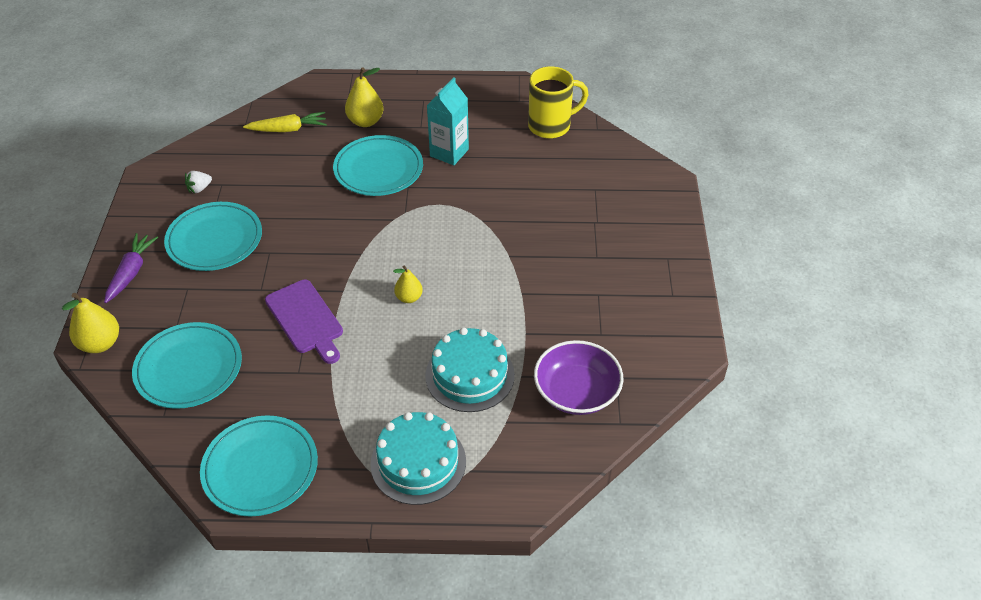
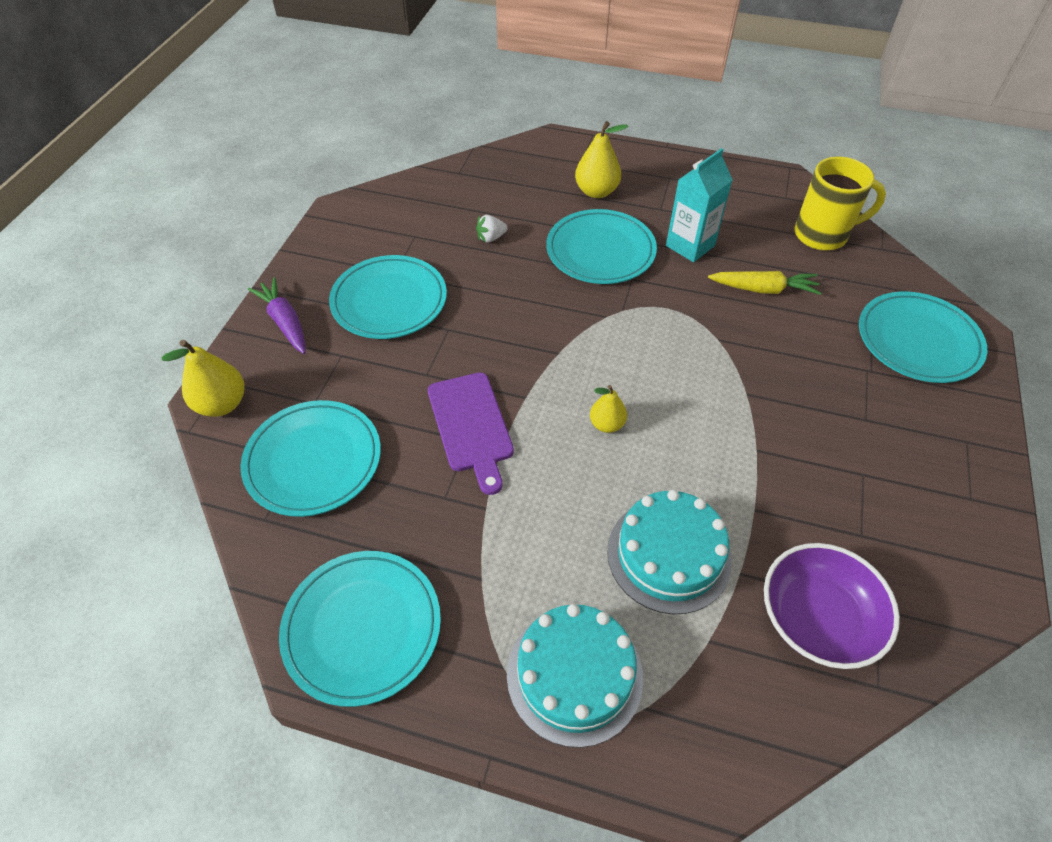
camera: 15 degrees right, 5 degrees up
(131, 272) = (285, 322): purple carrot -> purple carrot turned 60 degrees counterclockwise
(199, 189) = (389, 237): white strawberry -> white strawberry (491, 238)
(288, 129) = (506, 186): yellow carrot -> yellow carrot (764, 289)
(629, 194) = (918, 341): none -> turquoise plate

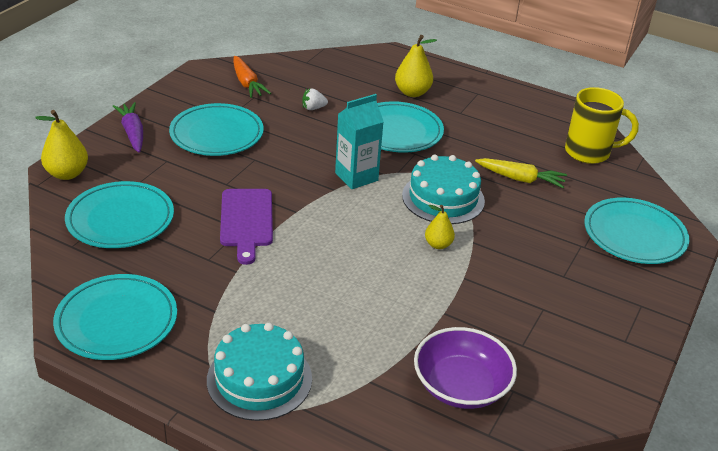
camera: 10 degrees right, 15 degrees down
(400, 218) = (247, 83): none -> orange carrot
(607, 424) = (352, 240): yellow pear -> yellow pear (438, 245)
(669, 555) = (363, 326): turquoise cake -> turquoise cake (443, 198)
(690, 246) = (473, 140): turquoise carton -> turquoise carton (356, 177)

